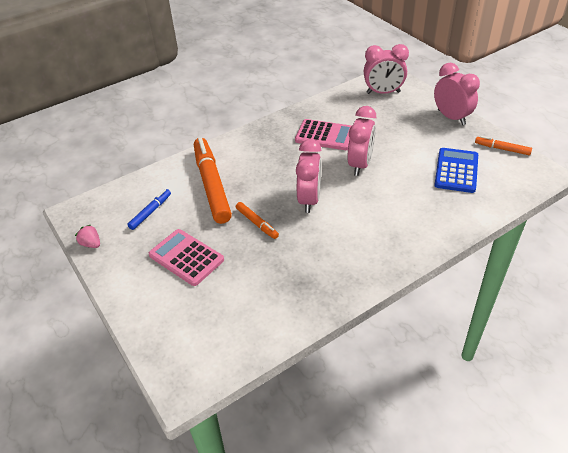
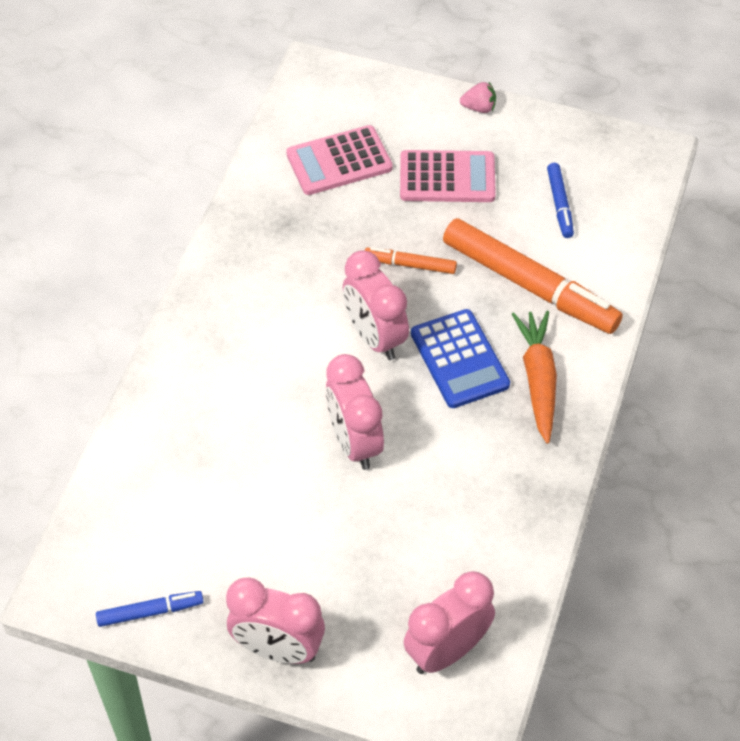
camera: 140 degrees right, 10 degrees up
(91, 244) = (575, 131): pink strawberry -> pink strawberry (479, 108)
(254, 149) = (538, 380): none -> orange carrot
(325, 135) = (458, 473): pink calculator -> pink calculator (339, 161)
(456, 171) = (200, 515): blue calculator -> blue calculator (459, 359)
(502, 149) = (150, 612): orange marker -> blue marker

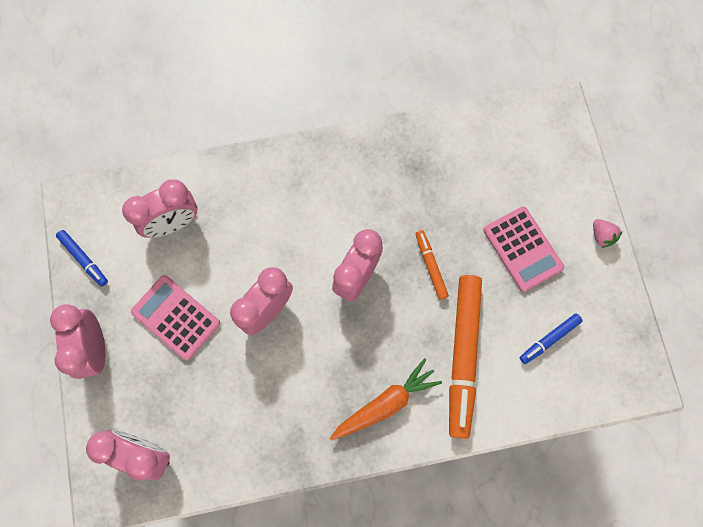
camera: 60 degrees right, 20 degrees up
(175, 491) = (173, 223): none -> pink clock
(339, 161) = (489, 170): pink calculator -> pink calculator (176, 317)
(459, 359) = (371, 341): blue calculator -> none

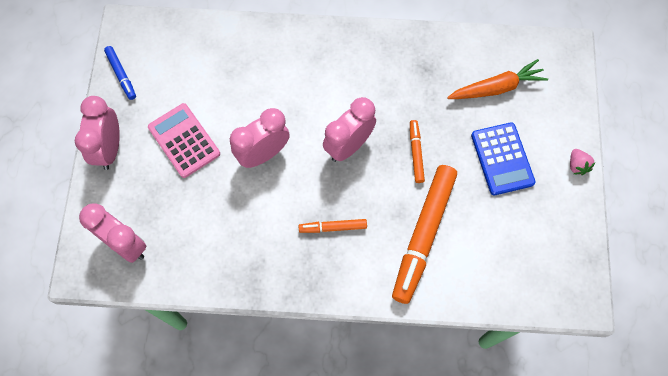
camera: 15 degrees right, 5 degrees down
(173, 223) = (204, 64): pink clock -> none
(365, 373) = (333, 227): none -> orange marker
(385, 403) = (343, 257): orange carrot -> orange carrot (496, 88)
(522, 249) = (502, 159): pink calculator -> blue calculator
(549, 339) = (505, 241): blue marker -> none

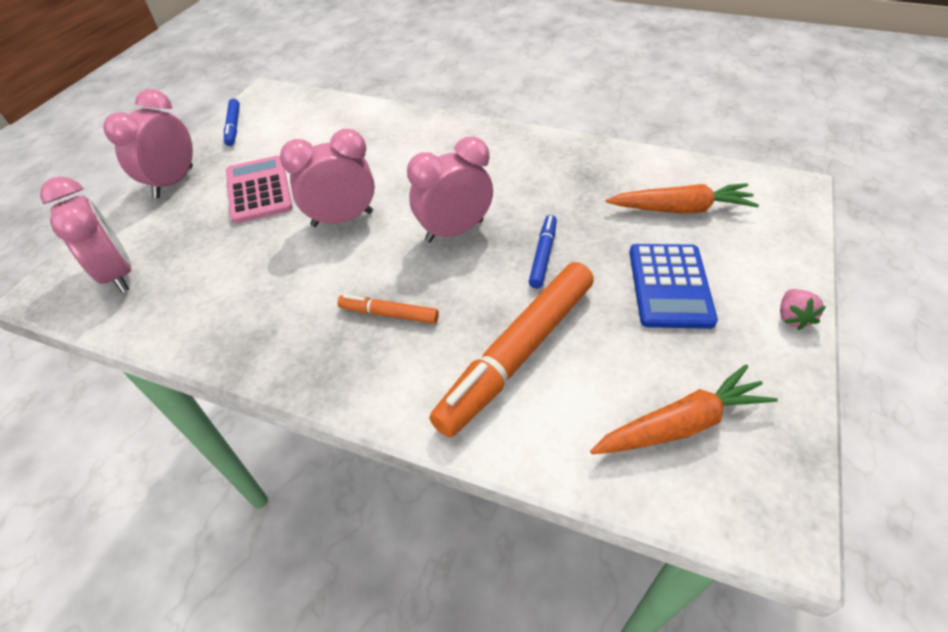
camera: 20 degrees right, 20 degrees down
(416, 153) = (543, 255): orange marker -> blue marker
(525, 257) = (680, 424): none -> orange carrot

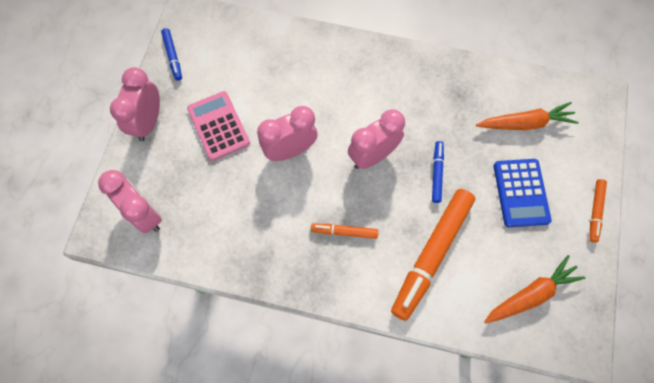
camera: 10 degrees left, 20 degrees up
(792, 317) = (595, 211): pink strawberry -> orange marker

